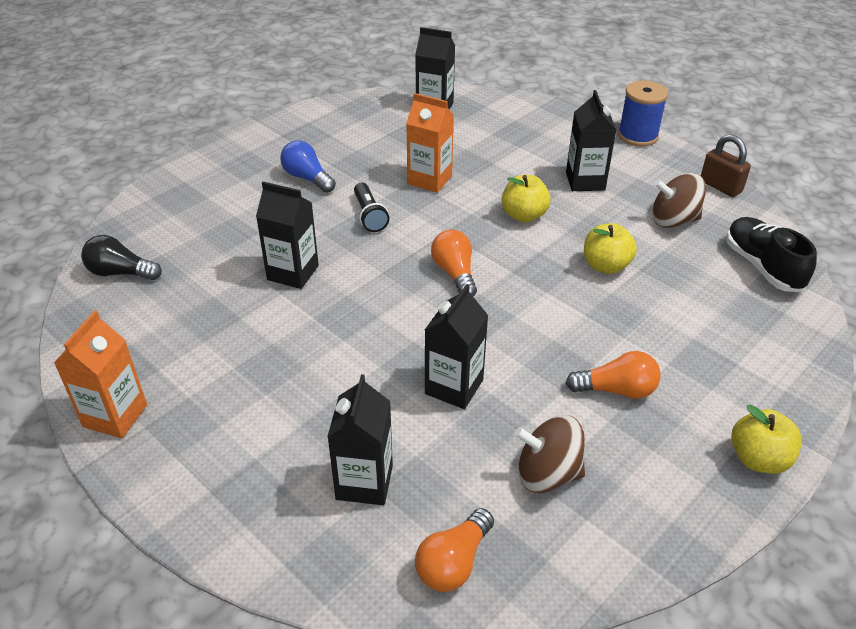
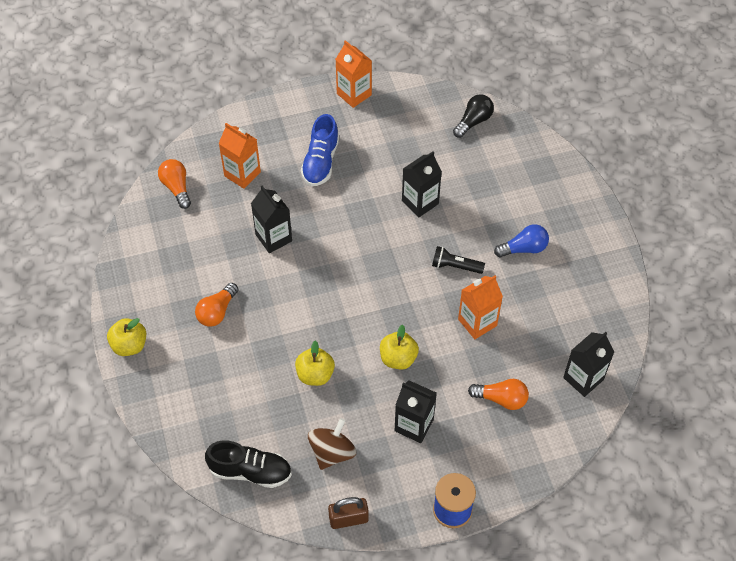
camera: 120 degrees right, 15 degrees up
(281, 396) = (321, 162): none -> blue shoe
(364, 482) = (242, 174): black carton -> orange carton
(455, 273) = (364, 285): orange light bulb -> orange light bulb (501, 399)
(547, 474) = (192, 248): brown spinning top -> none

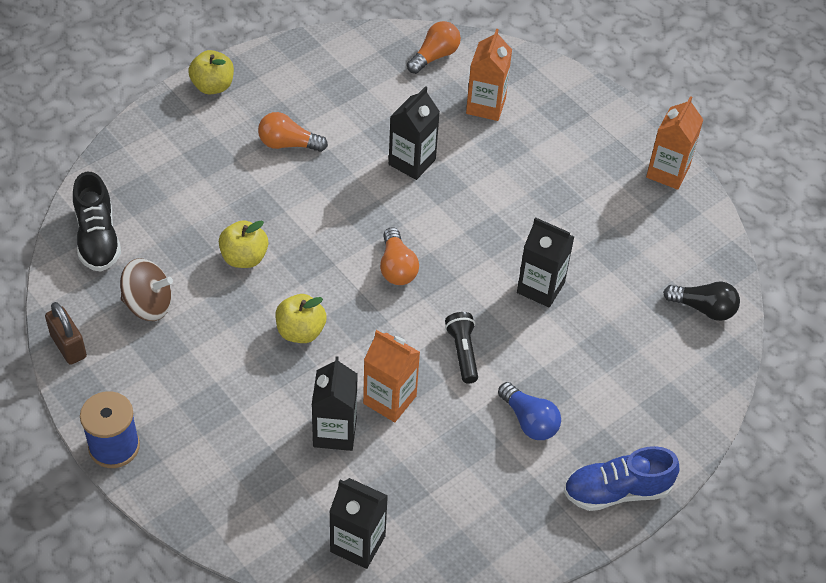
camera: 65 degrees right, 5 degrees down
(321, 162) = (545, 171): blue shoe -> blue shoe (617, 491)
(414, 425) = (214, 374): black carton -> black carton (335, 432)
(501, 399) = (288, 457): orange light bulb -> orange light bulb (397, 267)

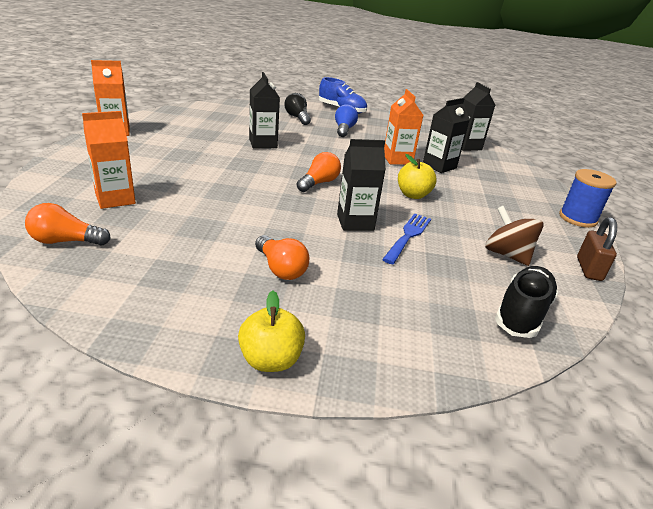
camera: 135 degrees left, 20 degrees down
(244, 258) = (408, 236): yellow apple -> blue fork
(412, 162) = (220, 207): black carton -> black carton (355, 222)
(462, 352) = (338, 151): black flashlight -> none
(703, 308) = (214, 110): black light bulb -> black light bulb (297, 118)

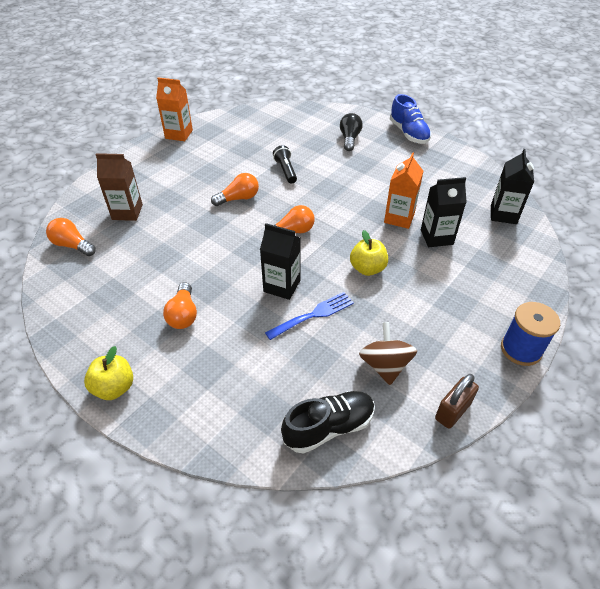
camera: 35 degrees right, 15 degrees up
(115, 199) = (127, 212): orange carton -> brown carton
(238, 168) = (238, 198): none -> orange light bulb
(263, 143) = (286, 170): black carton -> black flashlight
(344, 130) = (383, 164): blue light bulb -> none

